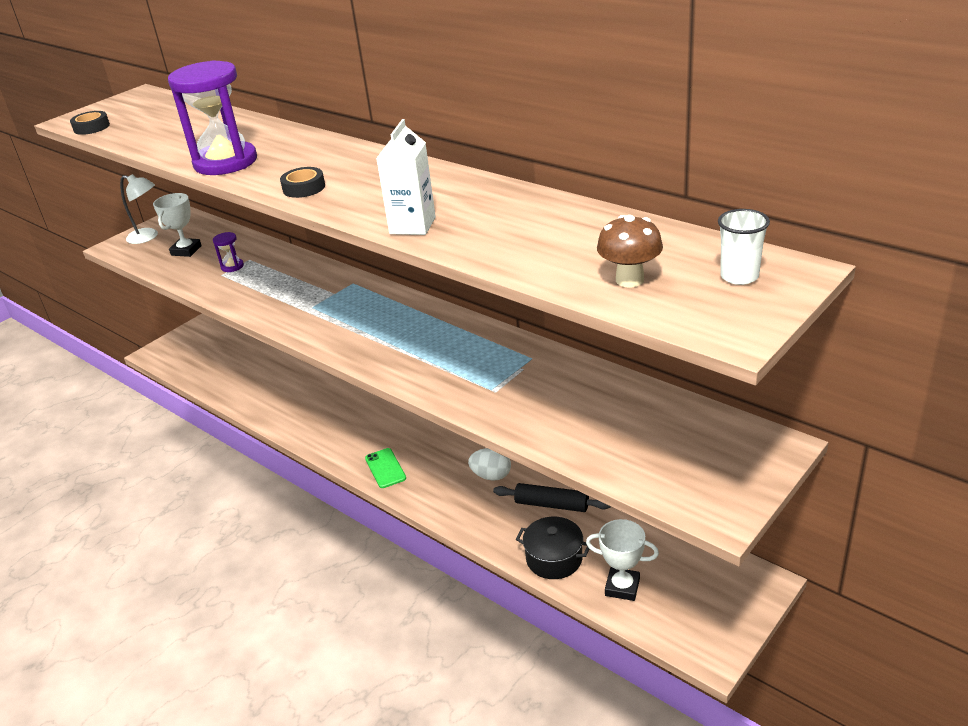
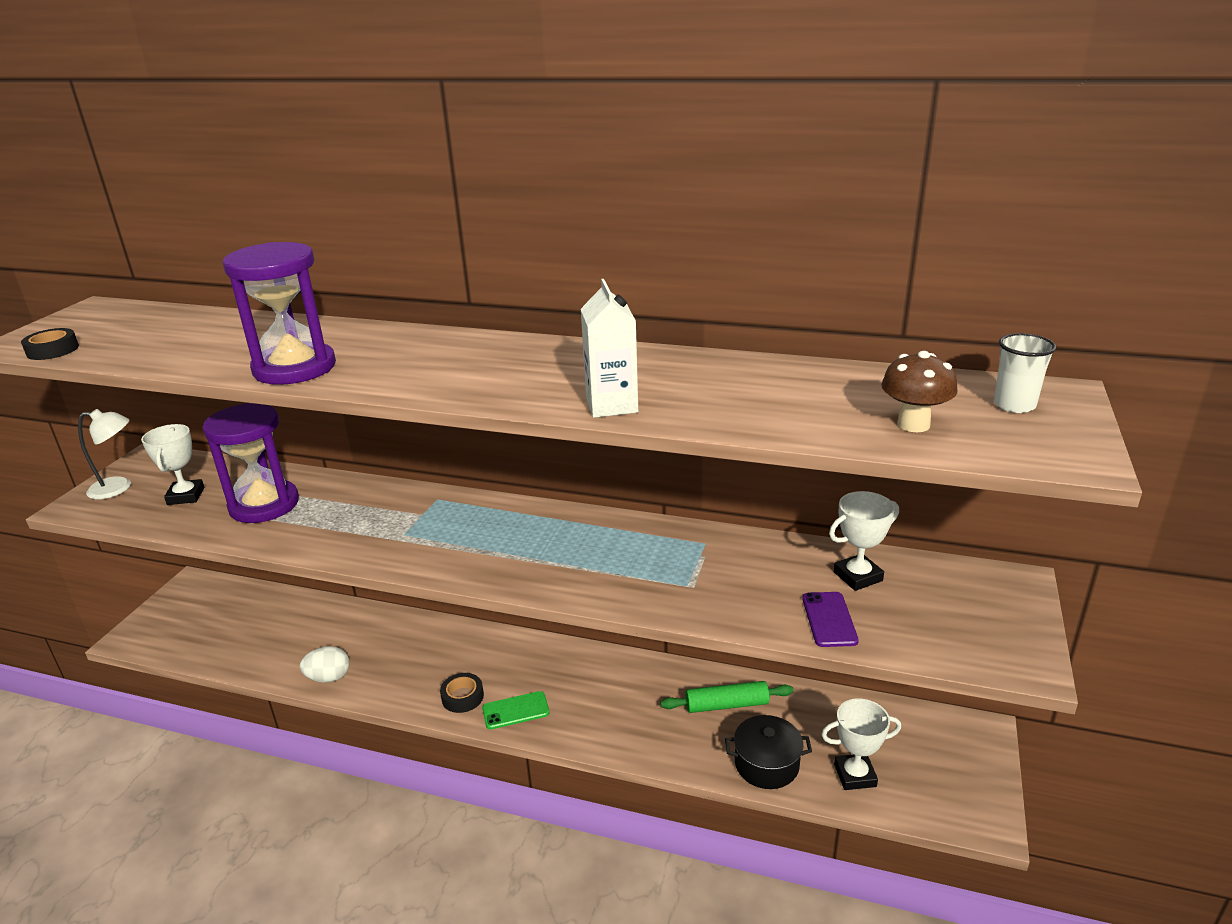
camera: 25 degrees left, 5 degrees down
(232, 266) = (264, 505): purple hourglass -> purple hourglass, size x2.36
(304, 188) = (431, 383): black tape -> black tape (462, 697)
(385, 468) = (515, 710): green phone -> green phone turned 60 degrees counterclockwise
(491, 476) = (643, 689): white egg -> white egg (329, 677)
(552, 504) = (727, 705): black rolling pin -> green rolling pin
(583, 441) = (829, 619): none -> purple phone
(637, 411) = (857, 576): none -> white trophy

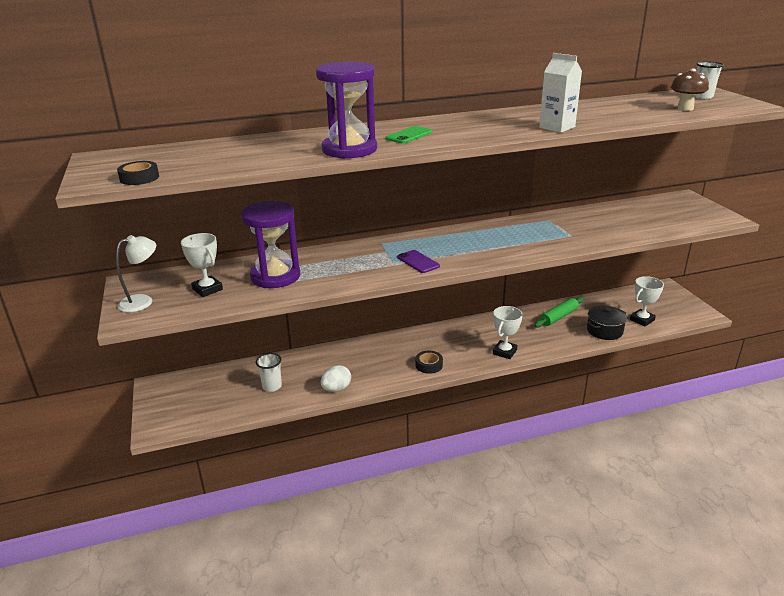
camera: 35 degrees left, 0 degrees up
(277, 640) = (272, 386): none -> white cup
(515, 710) = (465, 359): green phone -> green phone (409, 135)
(829, 619) = (643, 228): purple phone -> purple phone (418, 262)
(857, 576) = (629, 212): white trophy -> white trophy (504, 352)

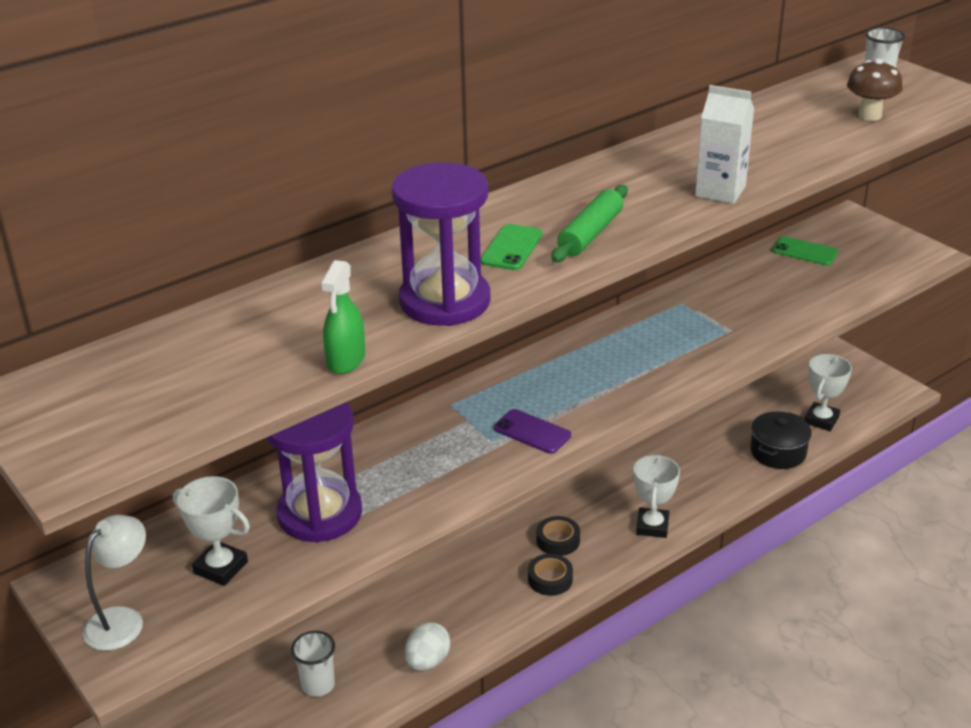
camera: 20 degrees left, 5 degrees up
(139, 178) = (148, 440): black tape -> black tape (558, 540)
(272, 164) = (346, 360): none -> green spray bottle
(559, 317) = (702, 441): green rolling pin -> green rolling pin (590, 234)
(644, 208) = (805, 252): none -> green phone

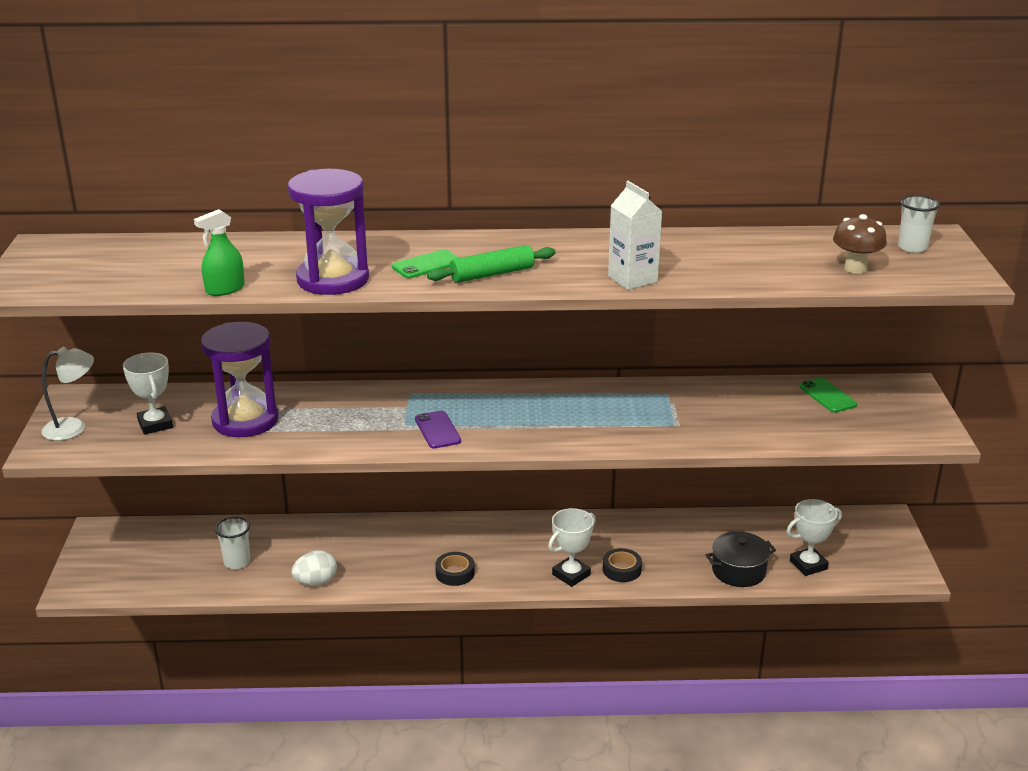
camera: 35 degrees right, 5 degrees down
(558, 540) = (491, 552): black tape -> black tape (621, 569)

